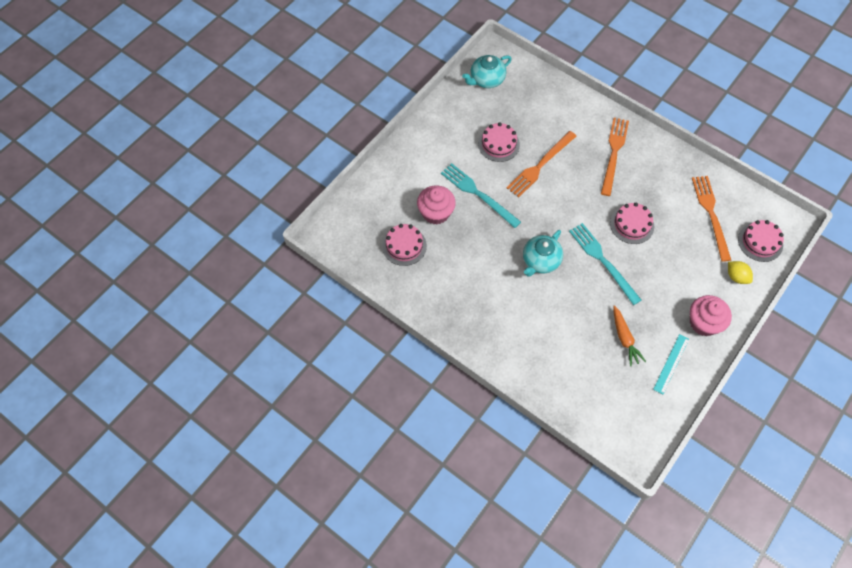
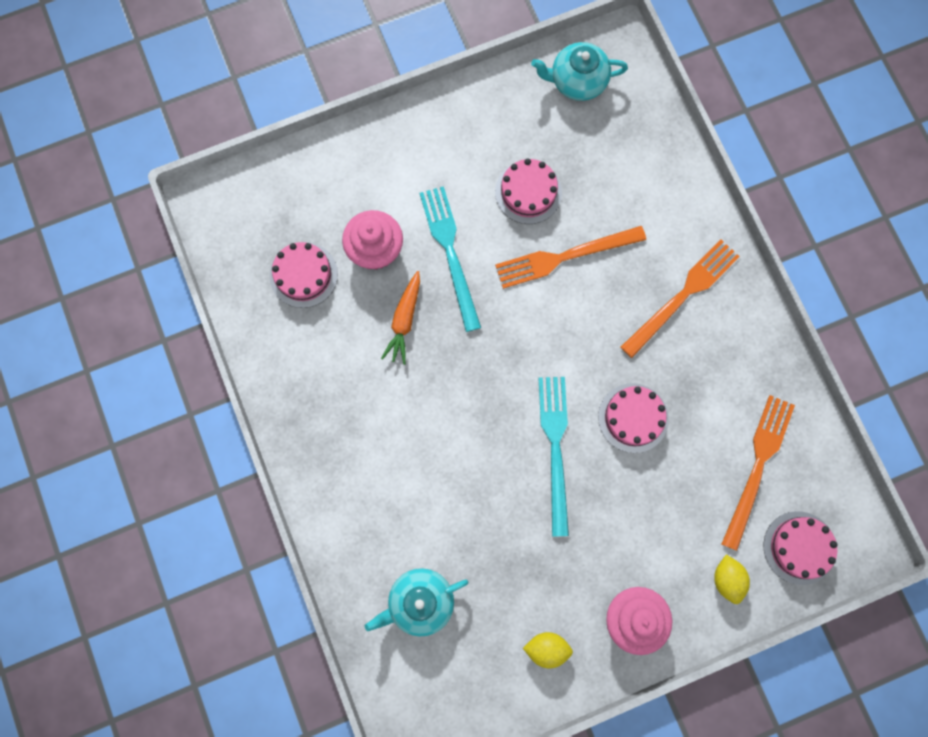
camera: 30 degrees right, 15 degrees up
(540, 261) = (470, 400): turquoise teapot -> turquoise teapot (420, 601)
(624, 338) = (508, 575): orange carrot -> orange carrot (404, 320)
(671, 364) = (546, 648): turquoise ruler -> yellow lemon

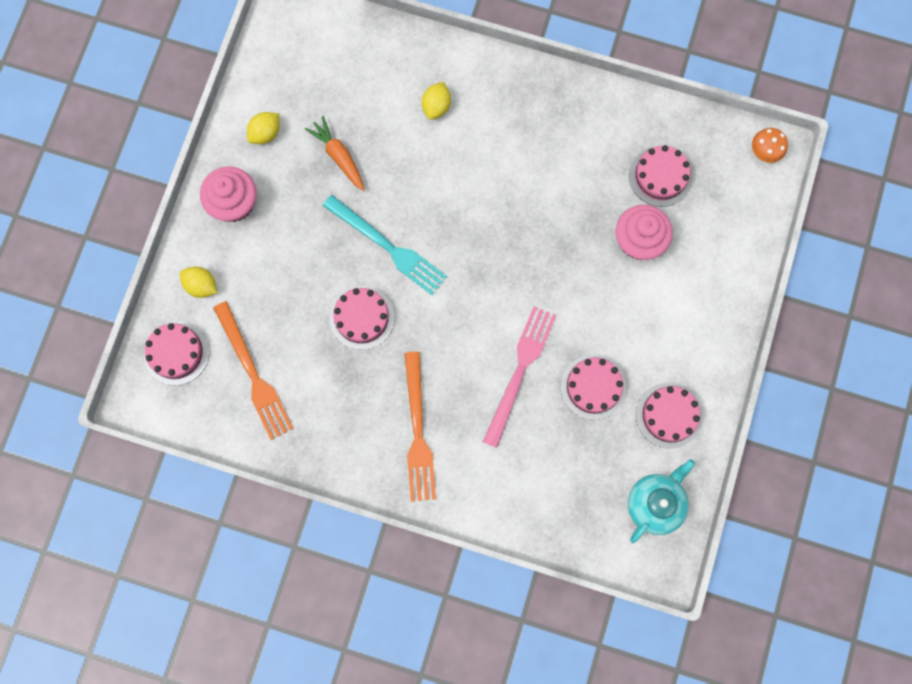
camera: 130 degrees right, 0 degrees up
(212, 209) = (764, 151): none -> orange mushroom
(394, 514) = (436, 106): none -> yellow lemon
(404, 320) = (567, 219): orange carrot -> orange carrot (339, 156)
(420, 601) = (365, 79): turquoise teapot -> none
(450, 253) = (592, 291): turquoise fork -> none
(501, 121) = (668, 415): none -> pink cake
(564, 257) = (520, 371): orange fork -> pink fork

